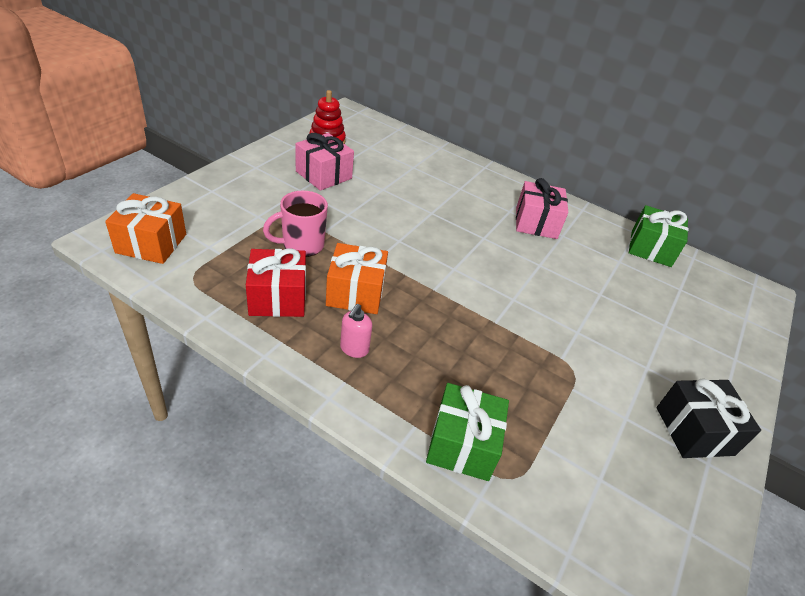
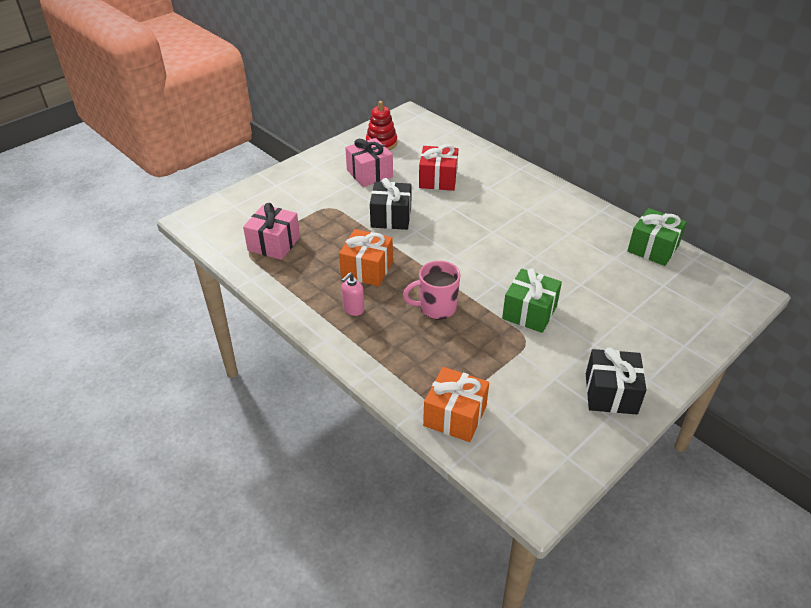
camera: 20 degrees right, 0 degrees up
(151, 243) = (224, 224): orange gift -> orange gift (455, 416)
(278, 297) = (306, 269): red gift -> red gift (438, 179)
(302, 245) = (335, 231): pink mug -> pink mug (436, 308)
(364, 225) = (391, 217): none -> black gift
(462, 444) = (413, 380): green gift -> green gift (529, 312)
(536, 223) = (547, 221): pink gift -> pink gift (274, 244)

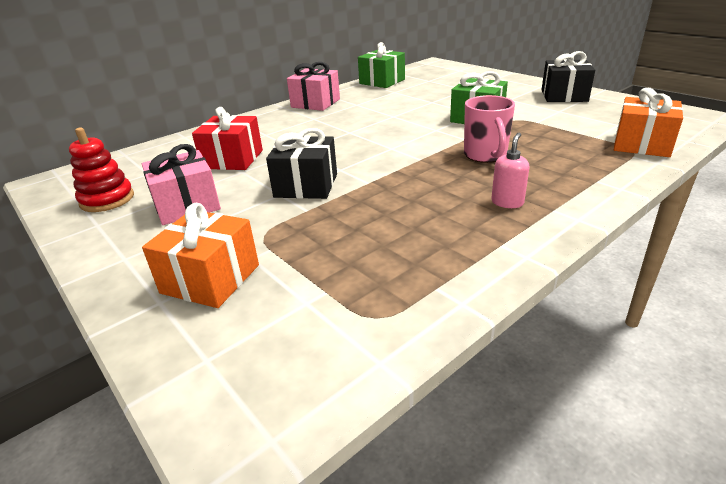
camera: 85 degrees left, 10 degrees down
(274, 244) = (356, 286): pink gift -> pink gift (315, 103)
(353, 309) = (507, 202): pink soap dispenser -> pink soap dispenser turned 105 degrees counterclockwise
(367, 269) = (421, 197): orange gift -> orange gift (210, 279)

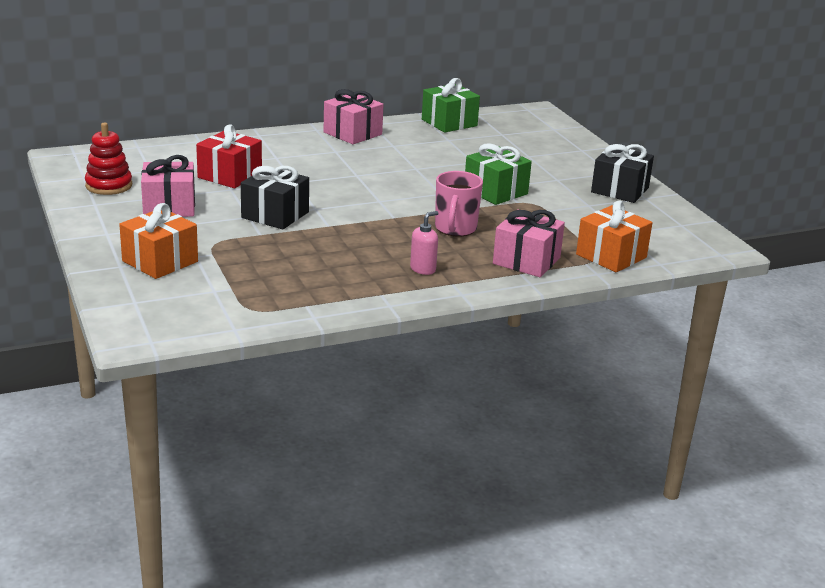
camera: 15 degrees right, 5 degrees down
(584, 167) = (526, 261): none -> pink gift

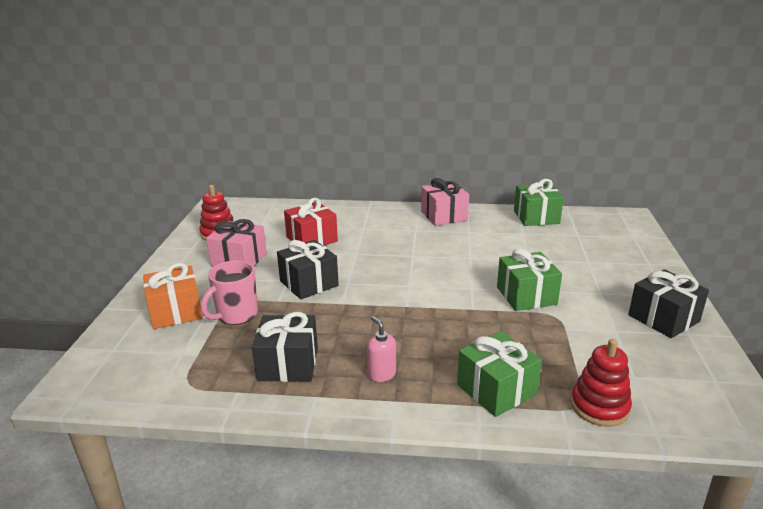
camera: 30 degrees right, 0 degrees up
(330, 278) = (288, 364): none -> black gift
(423, 269) = (382, 374): pink soap dispenser -> pink soap dispenser turned 105 degrees counterclockwise
(455, 229) = (453, 331): pink mug -> pink mug (236, 315)
(526, 261) = (496, 389): pink gift -> green gift
(611, 256) = (599, 406): orange gift -> red stacking toy

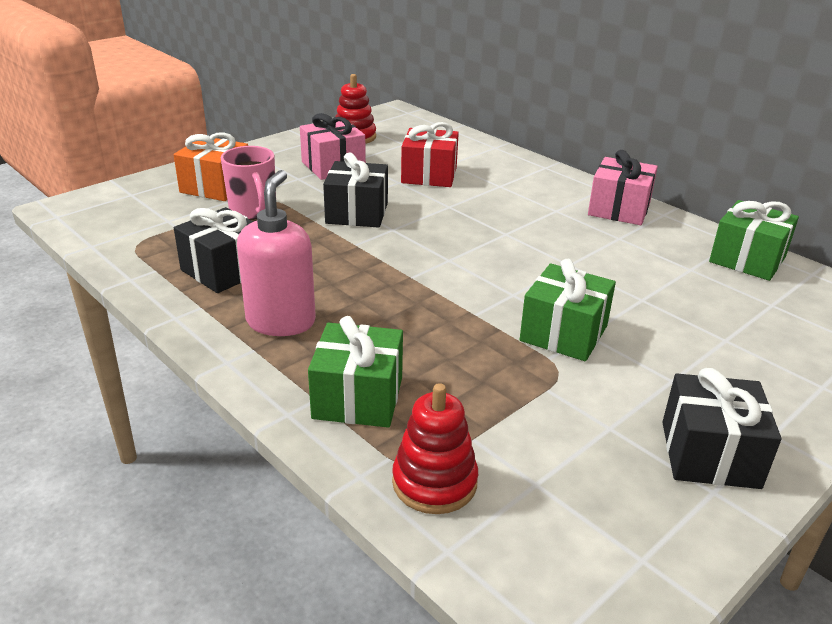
camera: 40 degrees right, 5 degrees up
(236, 315) = (253, 211): pink mug -> pink mug turned 105 degrees counterclockwise
(382, 374) = (281, 321): pink soap dispenser -> pink soap dispenser, size x1.89

